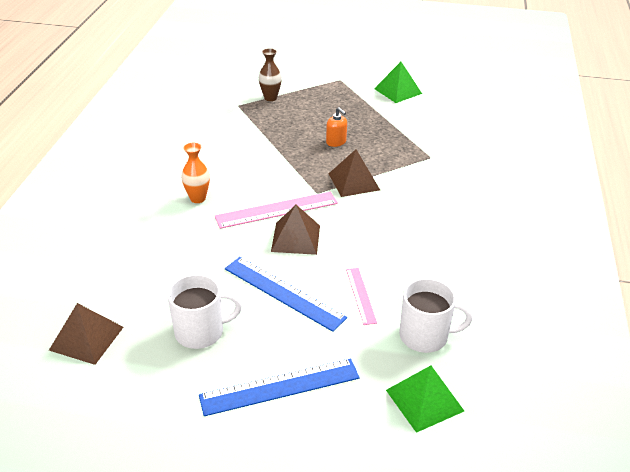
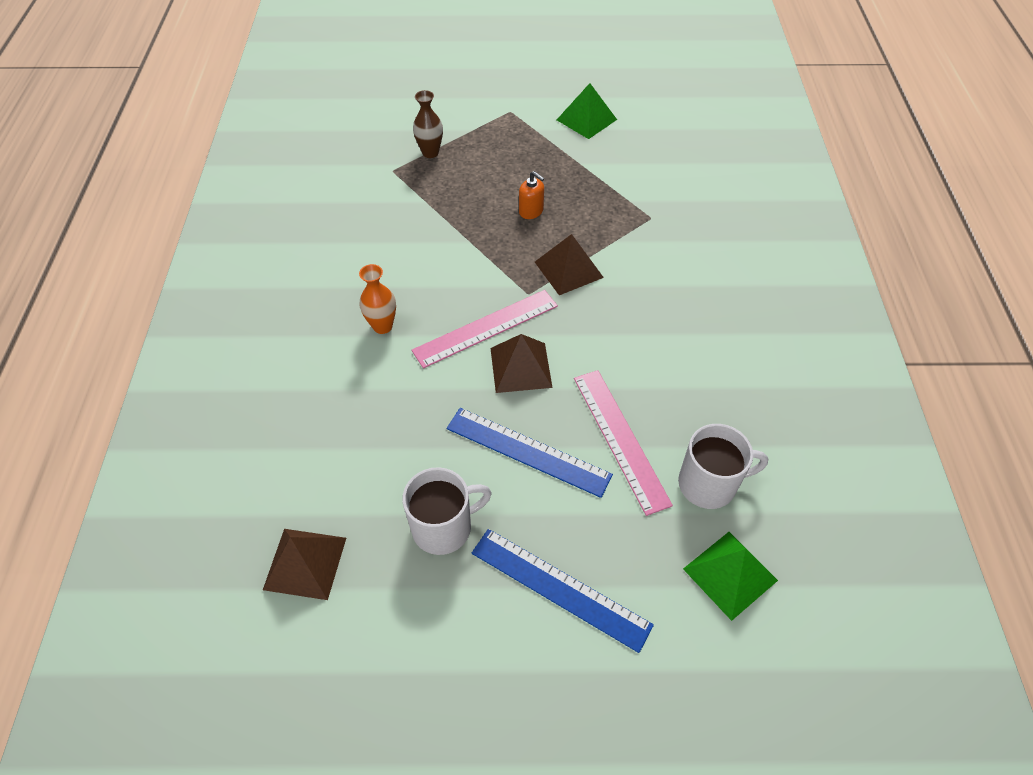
camera: 10 degrees left, 15 degrees up
(280, 386) = (560, 588): blue ruler -> blue ruler turned 60 degrees clockwise
(360, 295) = (620, 439): pink ruler -> pink ruler, size x1.76

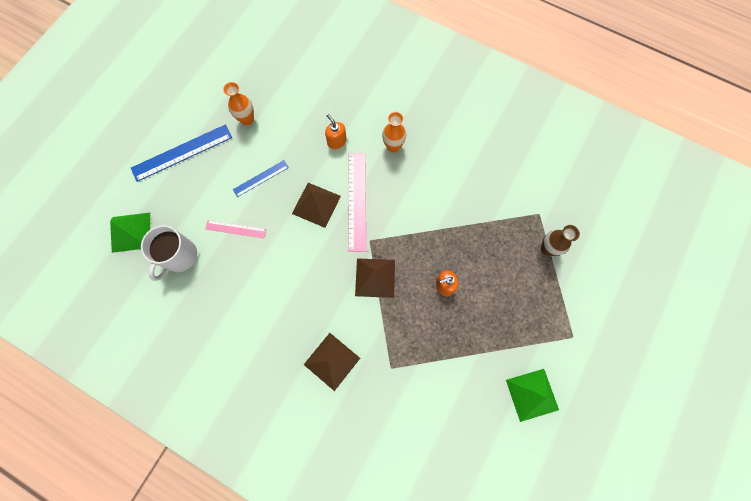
camera: 120 degrees right, 20 degrees up
(305, 563) = (269, 57): brown pyramid -> brown pyramid (332, 361)
(412, 391) = (336, 141): none -> orange soap dispenser
(443, 527) = (247, 119): white mug -> orange vase
(528, 451) = (261, 178): blue ruler -> blue ruler, size x0.57
(620, 439) = (236, 229): pink ruler -> pink ruler, size x0.57

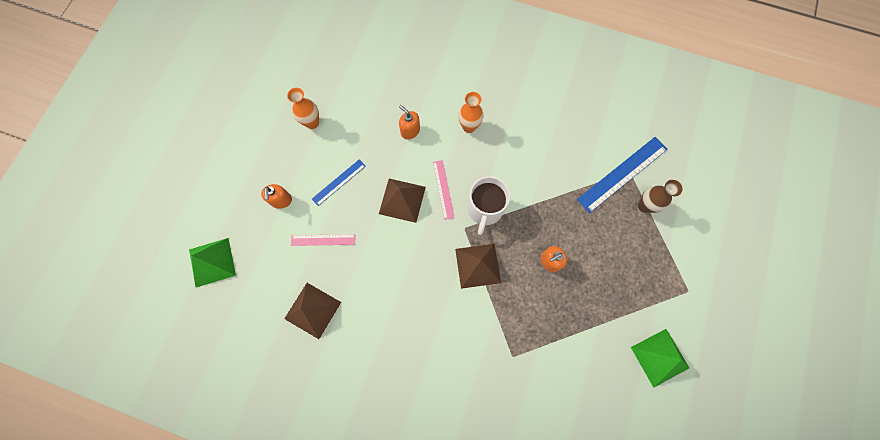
camera: 10 degrees left, 0 degrees up
(179, 256) = (269, 279): white mug -> white mug (485, 209)
(182, 153) = (250, 169): blue ruler -> blue ruler (622, 174)
(204, 186) = (281, 200): none -> orange soap dispenser
(332, 361) = (450, 360): brown pyramid -> brown pyramid (312, 310)
(357, 201) = (443, 189): pink ruler -> pink ruler, size x0.57

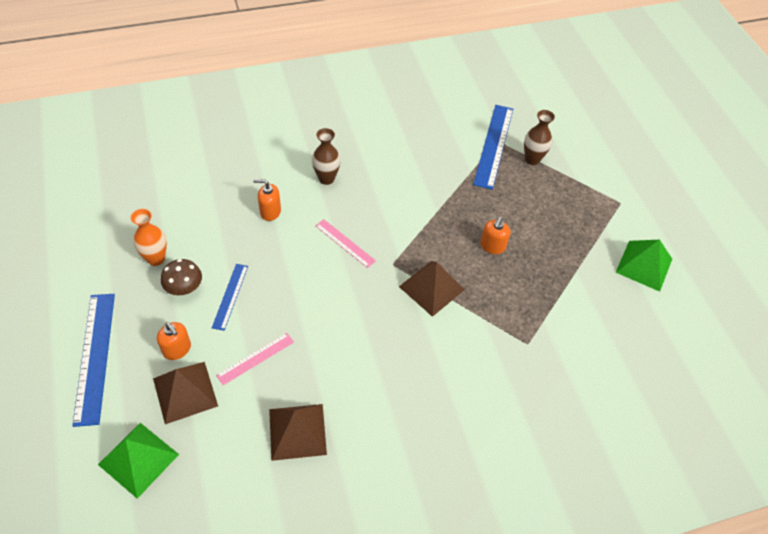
camera: 40 degrees left, 20 degrees down
(232, 173) = (95, 356): none -> blue ruler
(315, 157) = (184, 288): none -> brown mushroom
(402, 200) = (311, 275): brown pyramid -> brown pyramid (185, 392)
(469, 127) = (326, 179): orange vase -> brown vase
(485, 209) = (399, 238): white mug -> none

